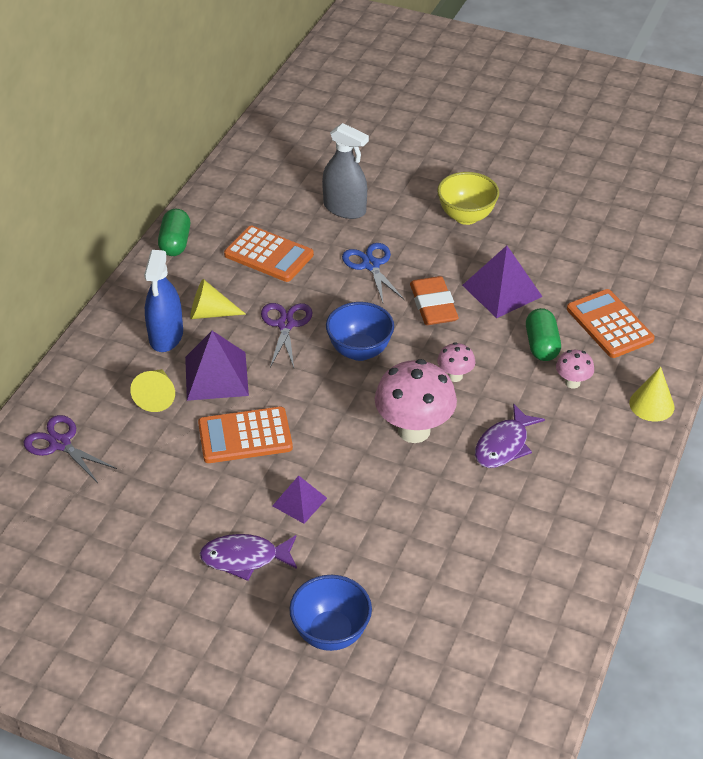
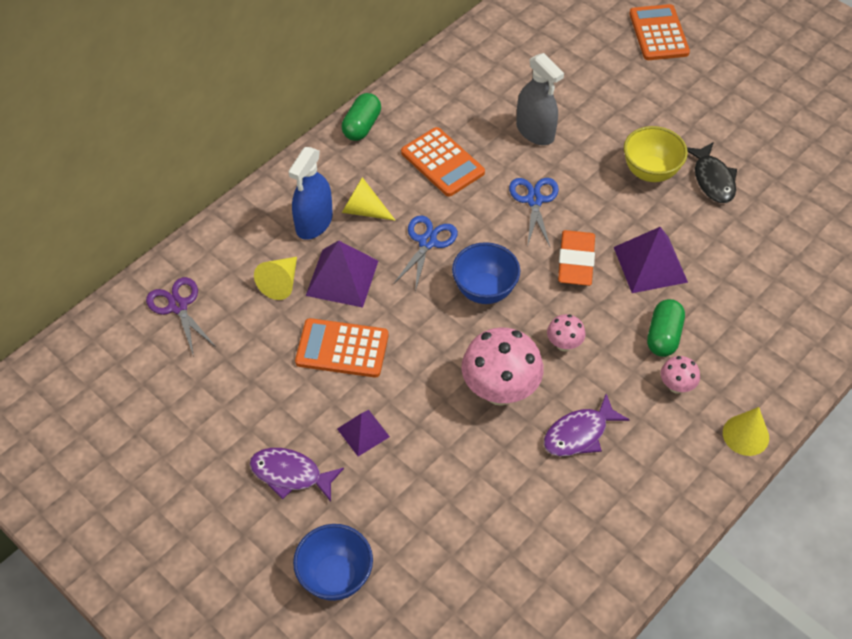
camera: 20 degrees right, 10 degrees up
(286, 324) = (427, 242): purple scissors -> blue scissors
(524, 209) = (712, 179): none -> black fish
(609, 324) = (742, 333): orange calculator -> orange calculator (658, 33)

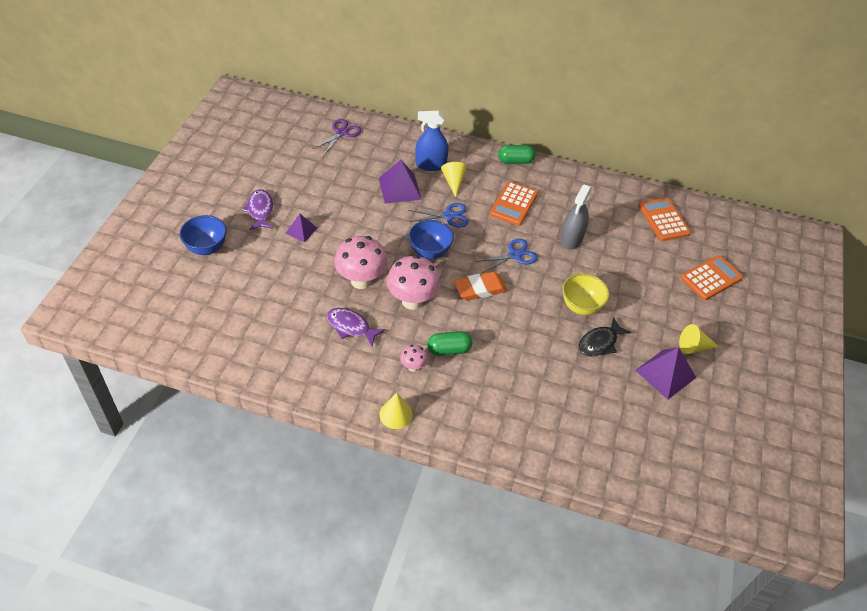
camera: 60 degrees right, 5 degrees down
(280, 283) = (380, 165): yellow cone -> yellow cone (693, 347)
(342, 349) = (351, 204): orange calculator -> orange calculator (663, 220)
(564, 344) = (412, 301): pink mushroom -> pink mushroom, size x2.05
(650, 264) = (502, 327): purple pyramid -> purple pyramid (665, 374)

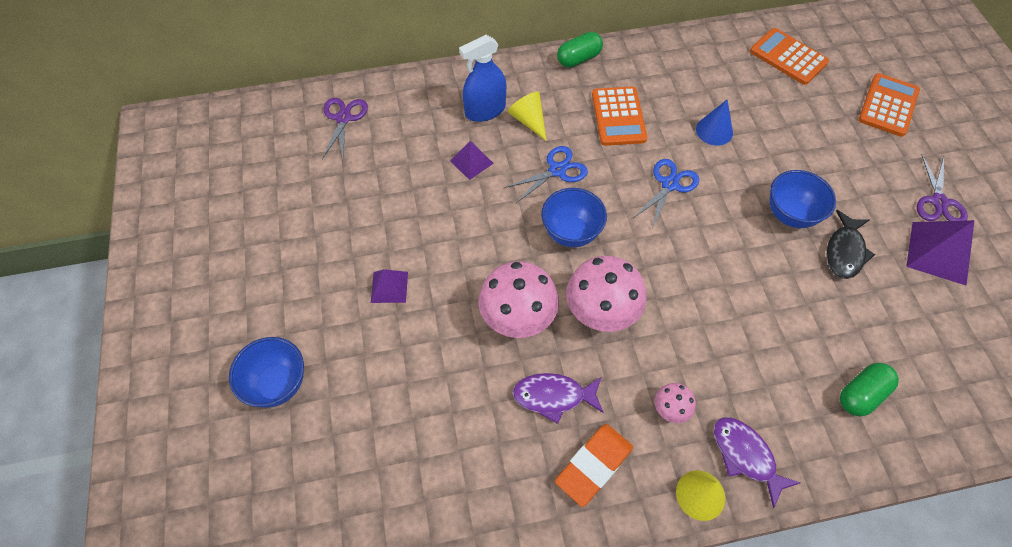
camera: 25 degrees left, 10 degrees up
(260, 210) = (313, 285): purple fish -> purple fish (746, 456)
(400, 188) = (471, 162): purple pyramid -> purple pyramid, size x0.60
(449, 349) = (693, 359): green capsule -> green capsule (861, 394)
(480, 289) = (665, 252): orange eraser -> orange eraser (593, 465)
(571, 239) = (714, 131): grey spray bottle -> blue cone
(581, 307) = (790, 215): yellow bowl -> blue bowl
(693, 347) = (938, 202): yellow cone -> purple scissors

